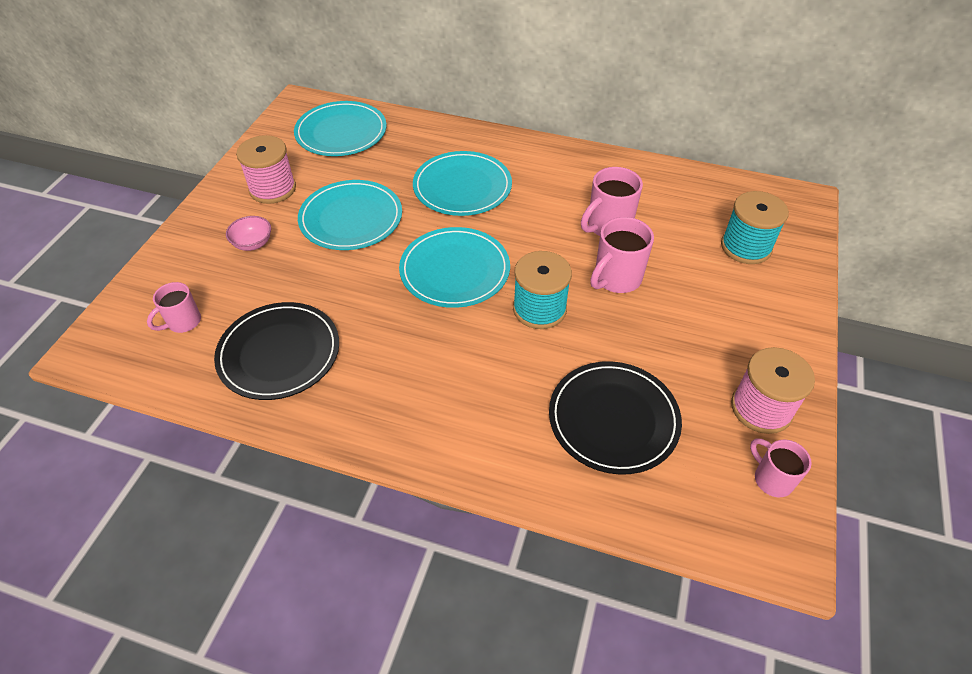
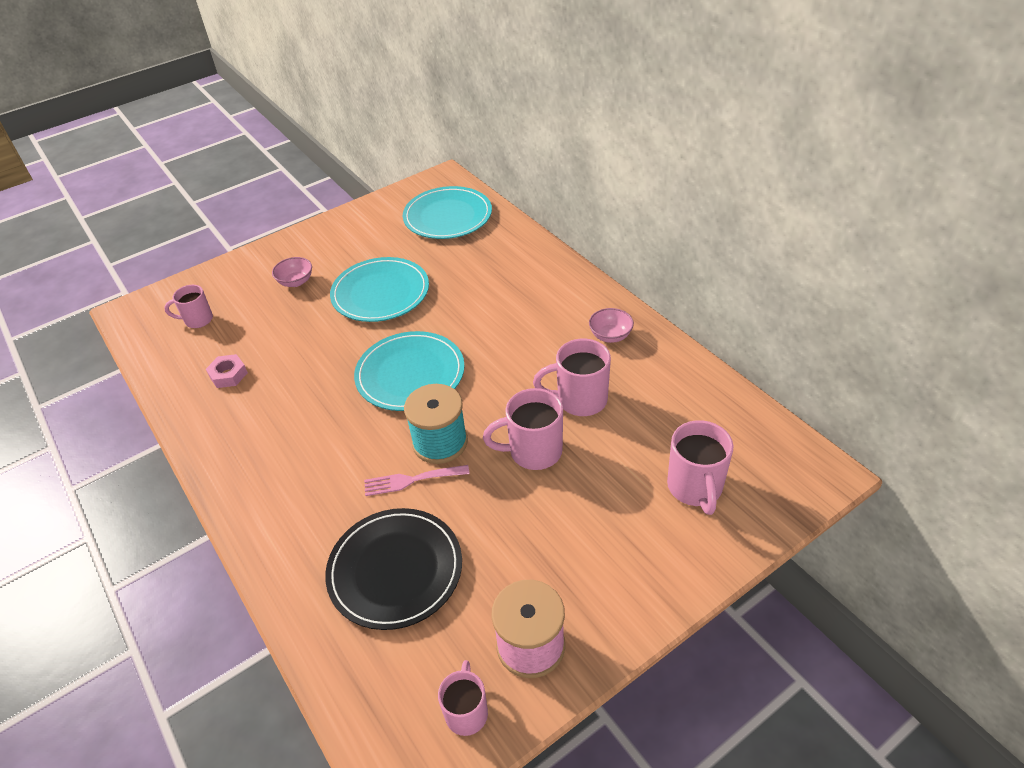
camera: 40 degrees right, 5 degrees down
(272, 189) = (352, 244): pink spool -> none
(279, 353) = (228, 375): black plate -> pink nut
(462, 187) = (492, 305): turquoise plate -> none
(549, 348) = (411, 480): none -> pink fork
(579, 171) = (610, 336): none -> pink bowl
(745, 247) = (695, 488): turquoise spool -> pink mug

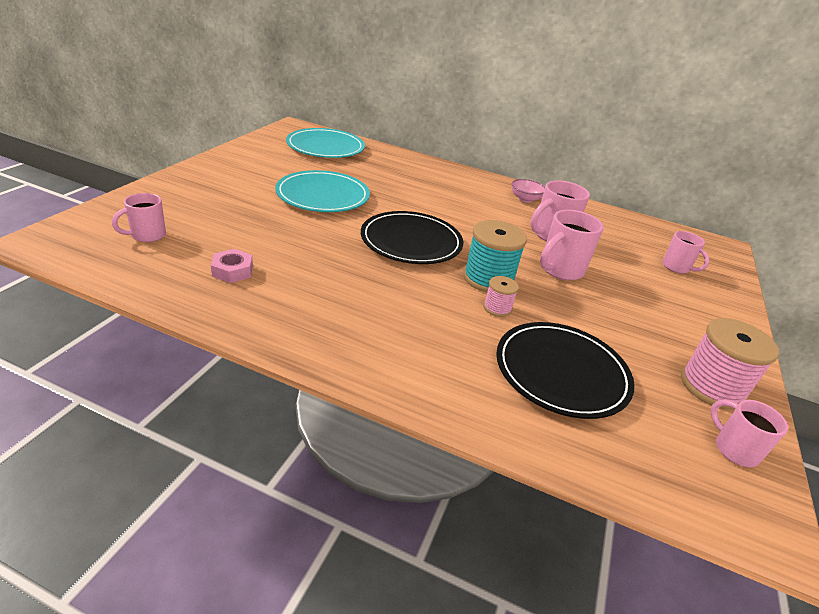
camera: 40 degrees left, 10 degrees down
(296, 282) = (230, 196): pink bowl -> none
(410, 374) = (411, 241): turquoise plate -> black plate
(411, 480) = (497, 308): pink fork -> pink spool
(695, 488) = (676, 267): pink mug -> pink mug, size x0.65

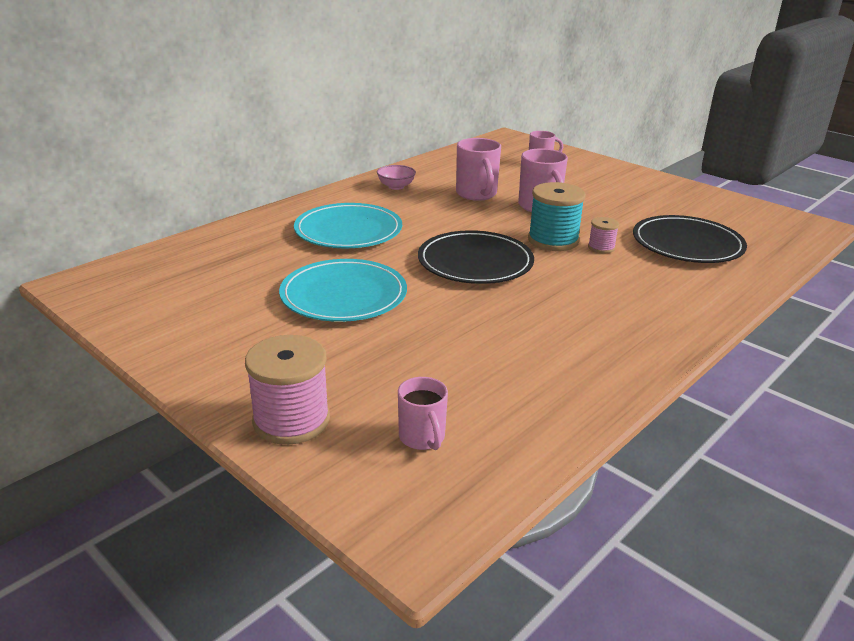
camera: 65 degrees left, 5 degrees down
(232, 271) = (524, 376): pink nut -> none
(325, 147) = (181, 271): turquoise plate -> turquoise plate (348, 230)
(712, 387) = (696, 200): pink spool -> pink spool (291, 420)
(734, 449) = (756, 213): pink mug -> none

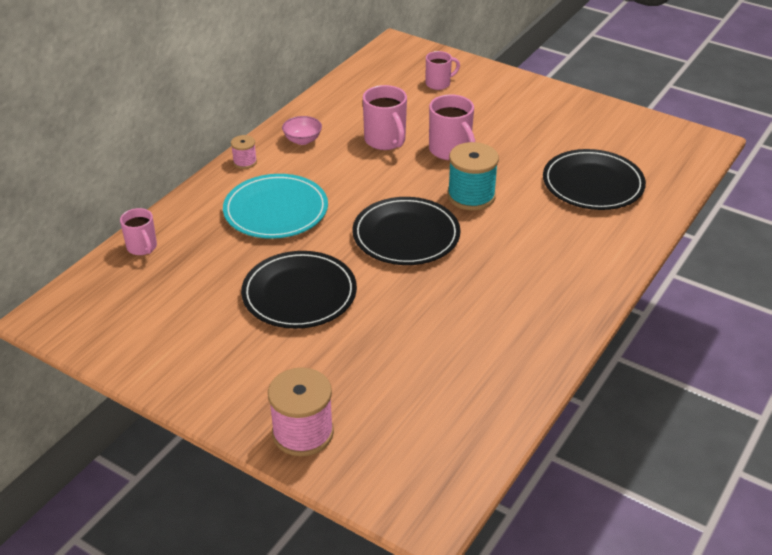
camera: 10 degrees left, 10 degrees up
(343, 295) = (299, 293): turquoise plate -> black plate
(422, 438) = (410, 432): pink mug -> pink mug (142, 248)
(601, 247) = (516, 199): pink spool -> pink spool (245, 162)

